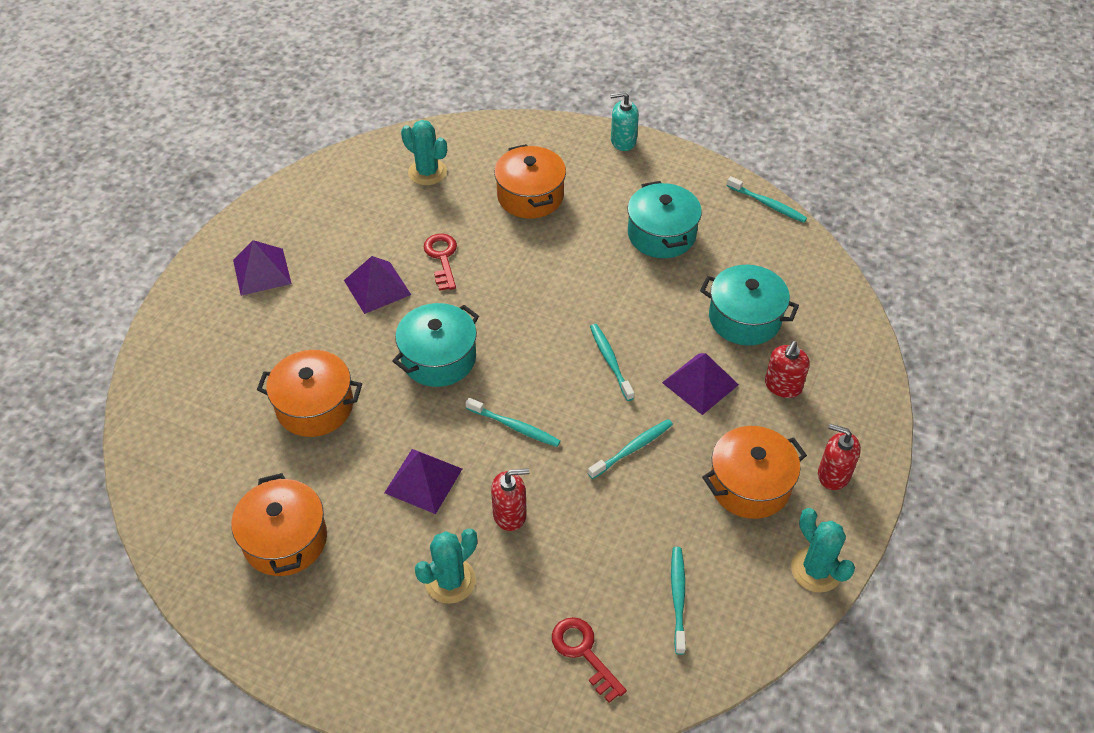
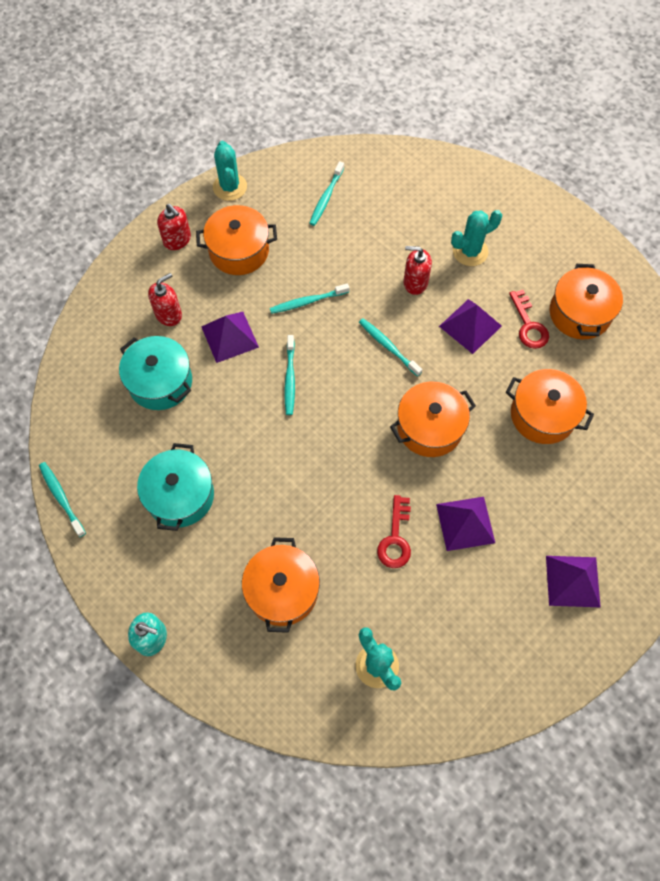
camera: 160 degrees left, 15 degrees up
(438, 358) = (429, 427): turquoise pot -> orange pot
(583, 653) = (399, 186): red key -> red key (528, 325)

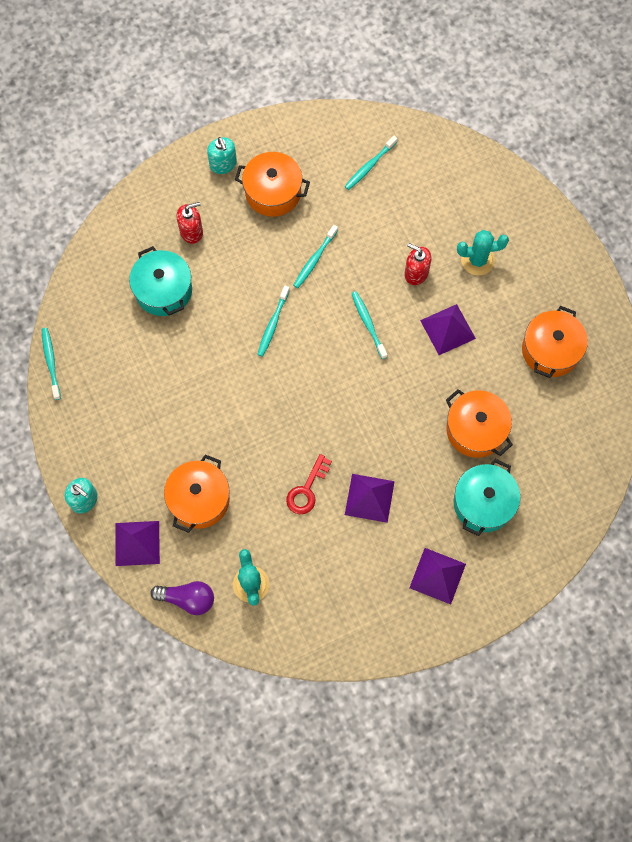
camera: 20 degrees right, 5 degrees up
(177, 240) = (223, 164): red soap dispenser -> turquoise soap dispenser
(180, 495) = (146, 393): turquoise pot -> turquoise pot (483, 503)
(229, 337) = (236, 269): purple pyramid -> purple pyramid (137, 543)
(230, 187) = (287, 128): turquoise cactus -> none
(307, 302) = (314, 260): turquoise toothbrush -> turquoise toothbrush turned 60 degrees counterclockwise
(312, 709) = (187, 599): none -> purple light bulb
(429, 427) = (374, 407): orange pot -> none
(528, 325) = (500, 346): red key -> none

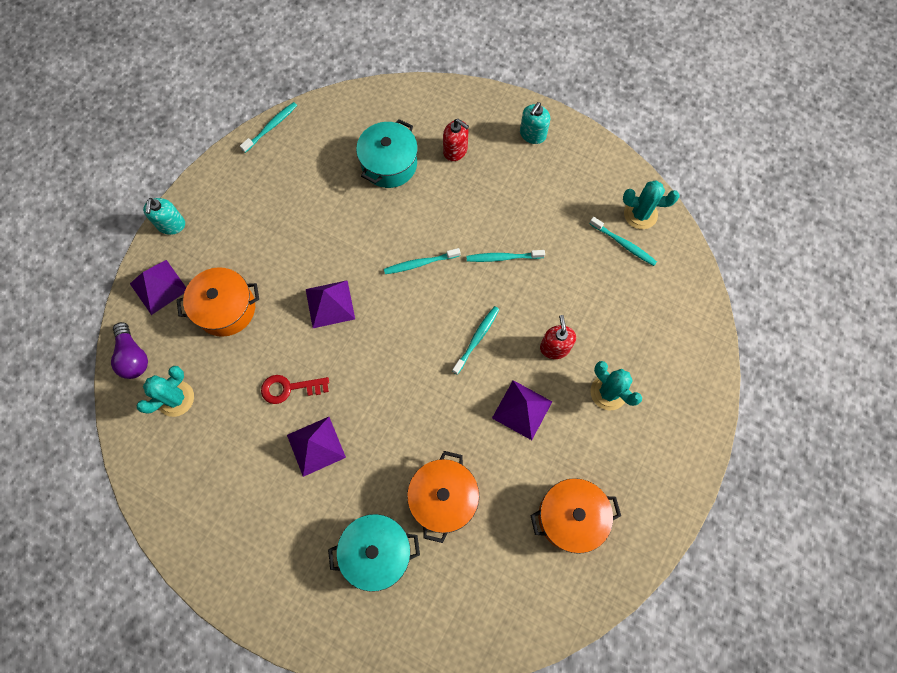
camera: 55 degrees right, 0 degrees up
(273, 192) = (538, 186): orange pot -> none
(354, 136) = (640, 214): none -> turquoise cactus
(369, 166) = (623, 244): turquoise toothbrush -> turquoise toothbrush turned 150 degrees counterclockwise
(437, 576) = (280, 555): purple pyramid -> purple pyramid (330, 304)

